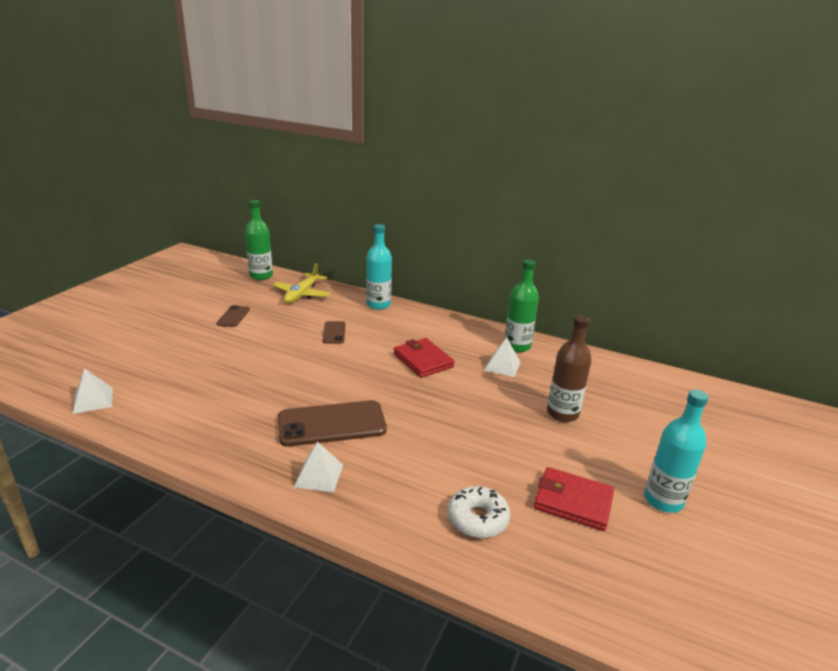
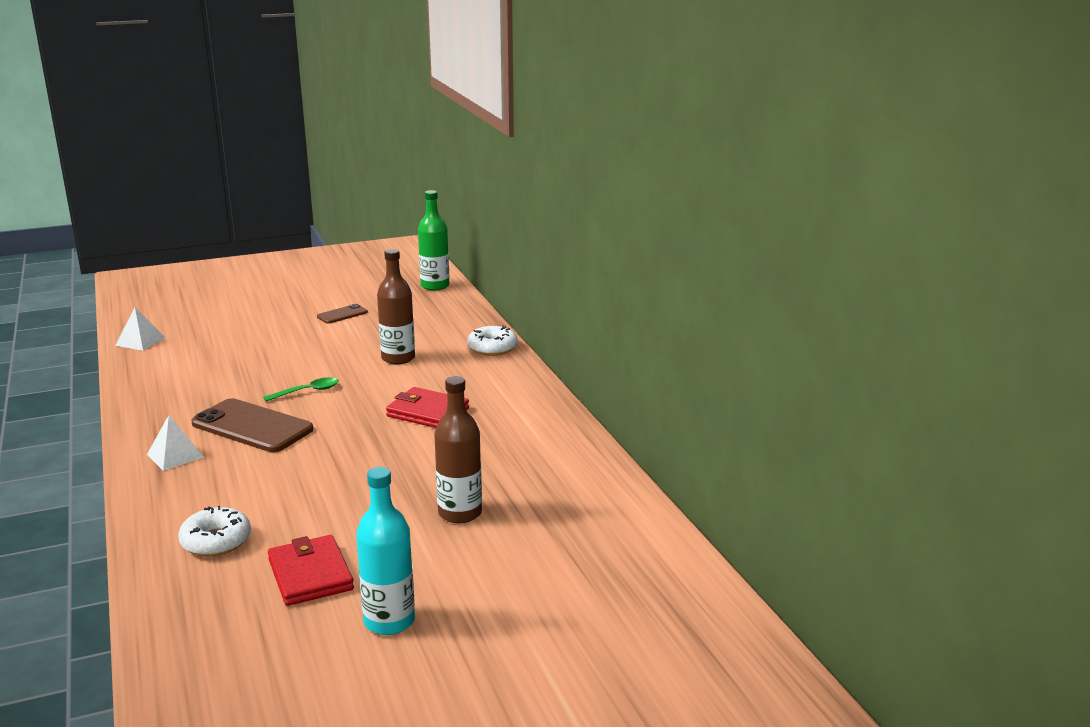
camera: 45 degrees right, 5 degrees down
(302, 294) = (438, 314): yellow plane -> none
(319, 381) = (307, 391): none -> green spoon
(334, 333) = (398, 358): brown phone -> brown bottle
(378, 304) = (492, 348): turquoise bottle -> white donut
(423, 360) = (428, 412): red wallet -> red wallet turned 75 degrees counterclockwise
(502, 366) = (495, 449): white pyramid -> none
(517, 346) = (553, 439): green bottle -> none

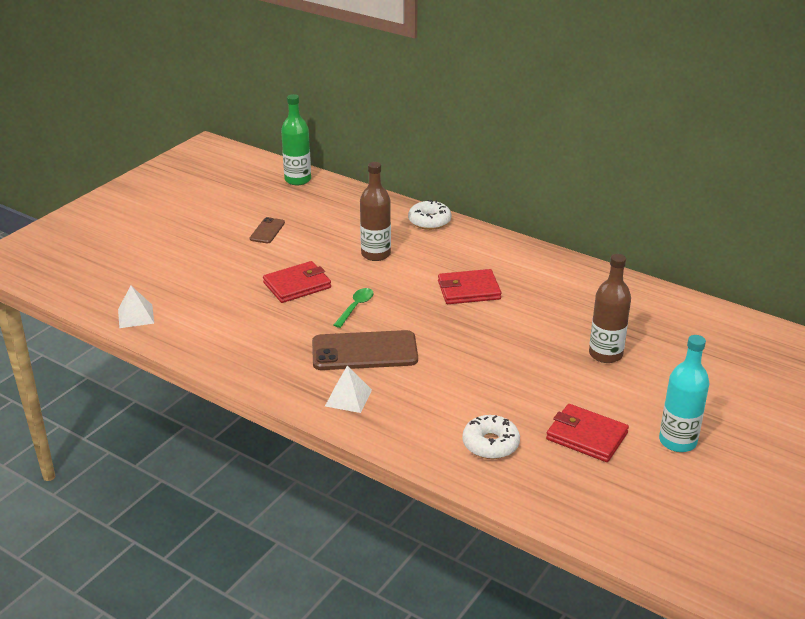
camera: 35 degrees left, 10 degrees up
(292, 360) = (297, 285): none -> red wallet

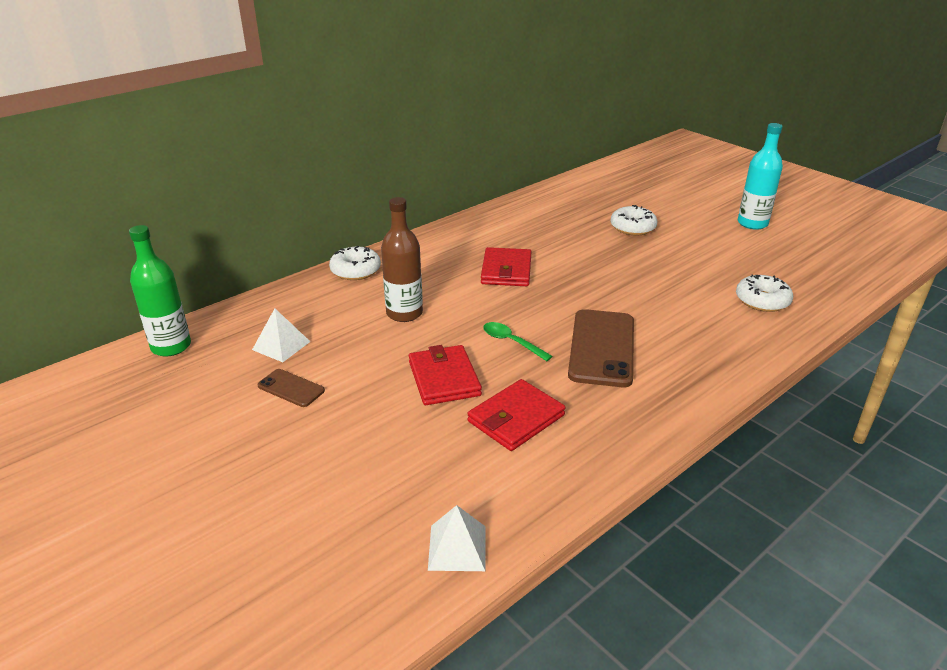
camera: 75 degrees left, 0 degrees up
(348, 398) = (687, 370): white pyramid -> white pyramid (281, 345)
(586, 436) = (748, 256): red wallet -> red wallet (516, 418)
(605, 354) = (632, 227): brown bottle -> white donut

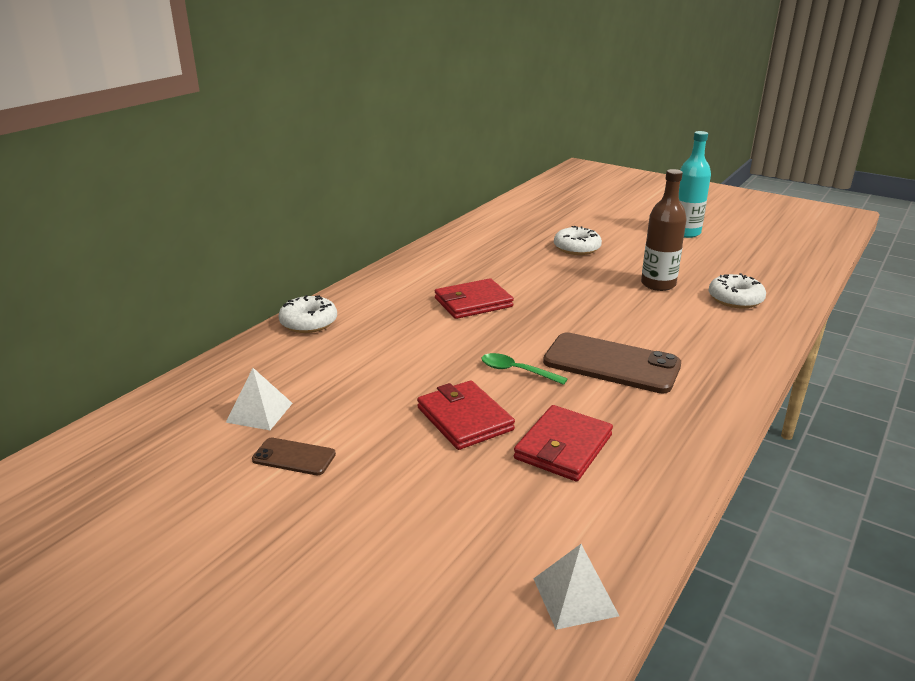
camera: 15 degrees left, 5 degrees down
(171, 346) = (121, 434): green bottle -> none
(404, 313) = (386, 359): brown bottle -> brown bottle (658, 284)
(506, 270) = (473, 302): red wallet -> red wallet turned 75 degrees clockwise
(602, 348) = (611, 363): brown phone -> brown phone turned 60 degrees counterclockwise

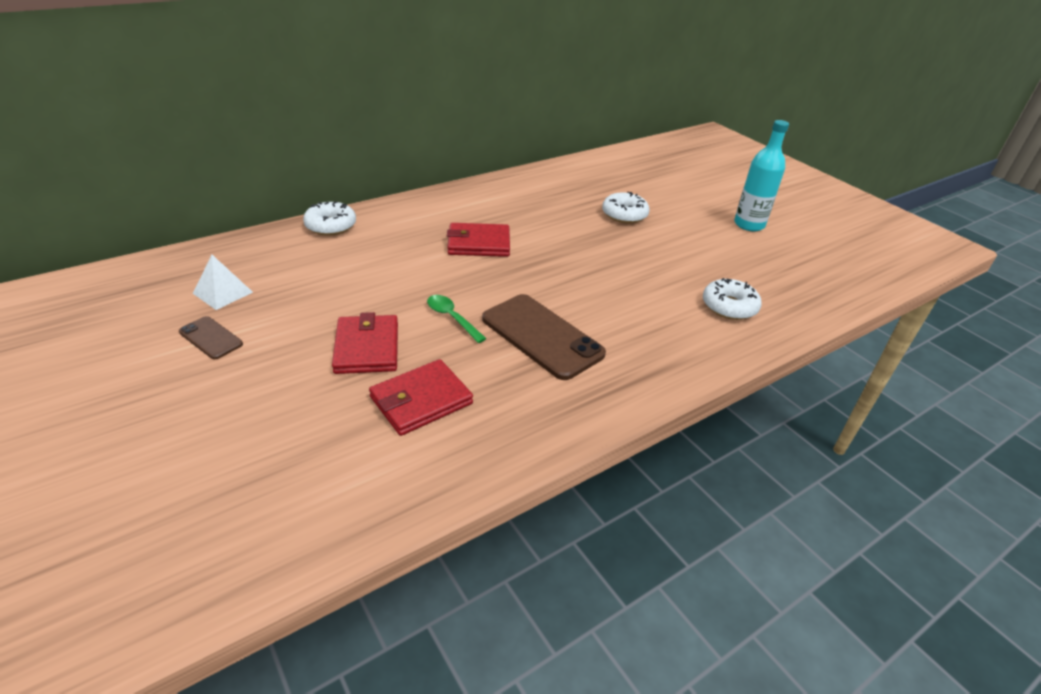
camera: 20 degrees right, 10 degrees up
(575, 597) = (297, 536): white pyramid -> none
(658, 284) = (666, 271): brown bottle -> none

